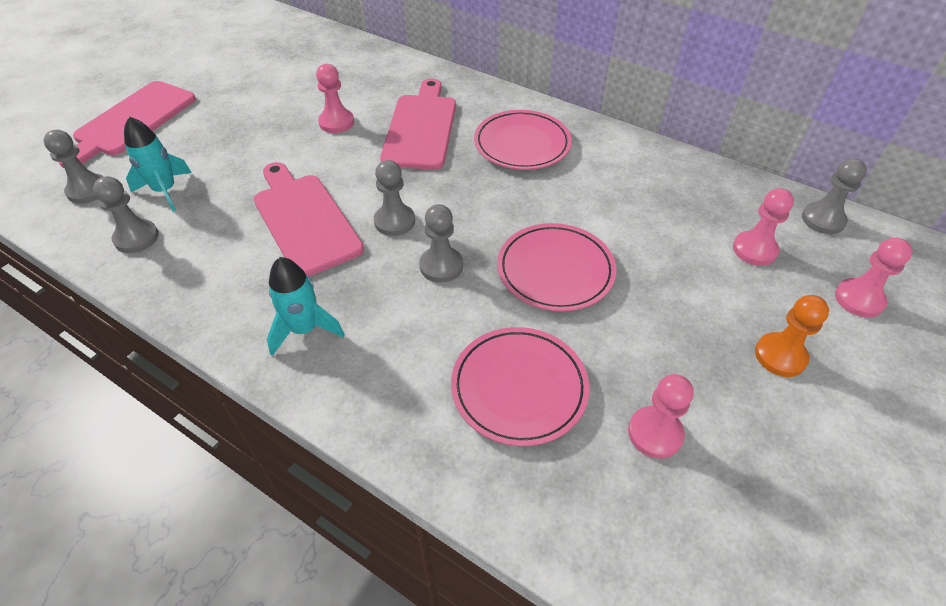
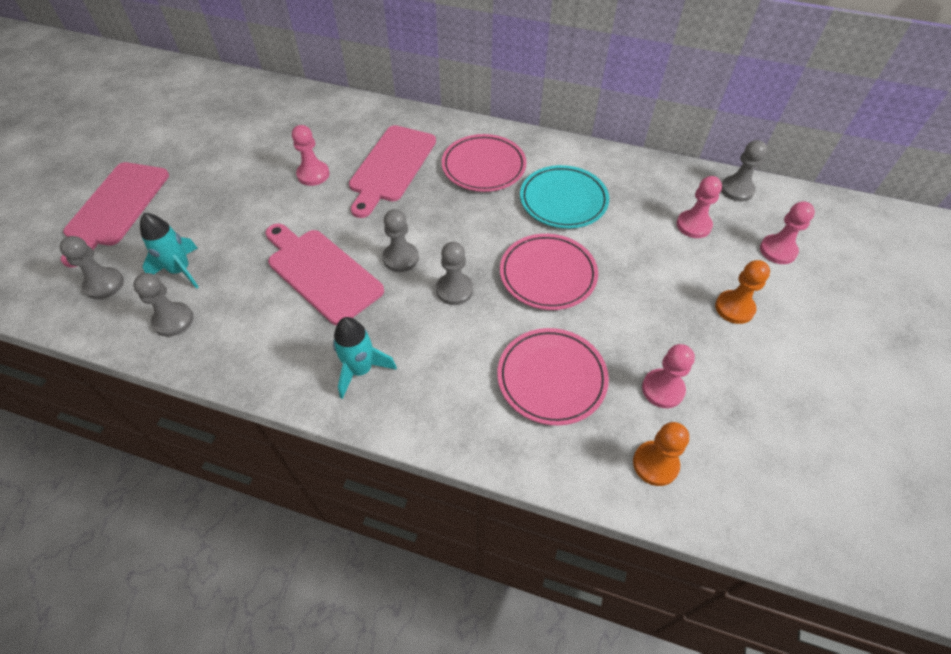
camera: 15 degrees left, 5 degrees up
(421, 128) = (391, 167): pink cutting board -> pink cutting board turned 150 degrees counterclockwise
(601, 194) = (563, 200): none -> turquoise plate
(616, 524) = (655, 464): none -> orange pawn

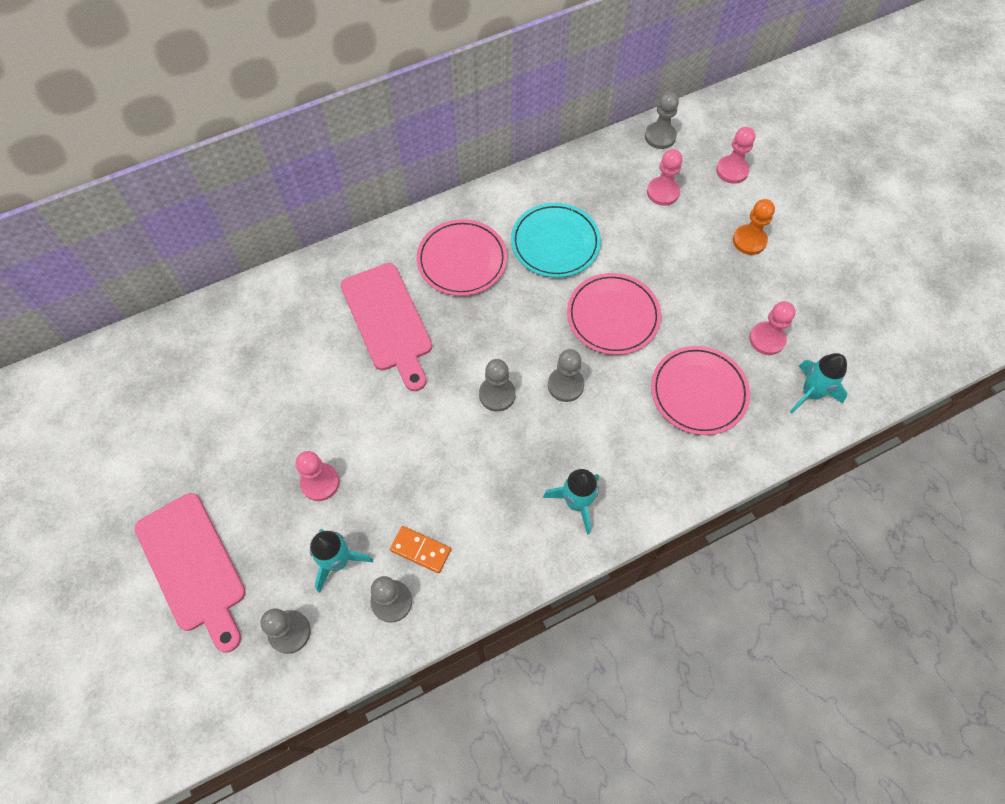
camera: 45 degrees left, 10 degrees up
(229, 307) = (420, 550): none -> orange domino
(313, 174) = (331, 383): pink pawn -> pink pawn (320, 482)
(321, 273) = (453, 459): pink cutting board -> none
(655, 464) = (811, 393): orange pawn -> turquoise rocket

